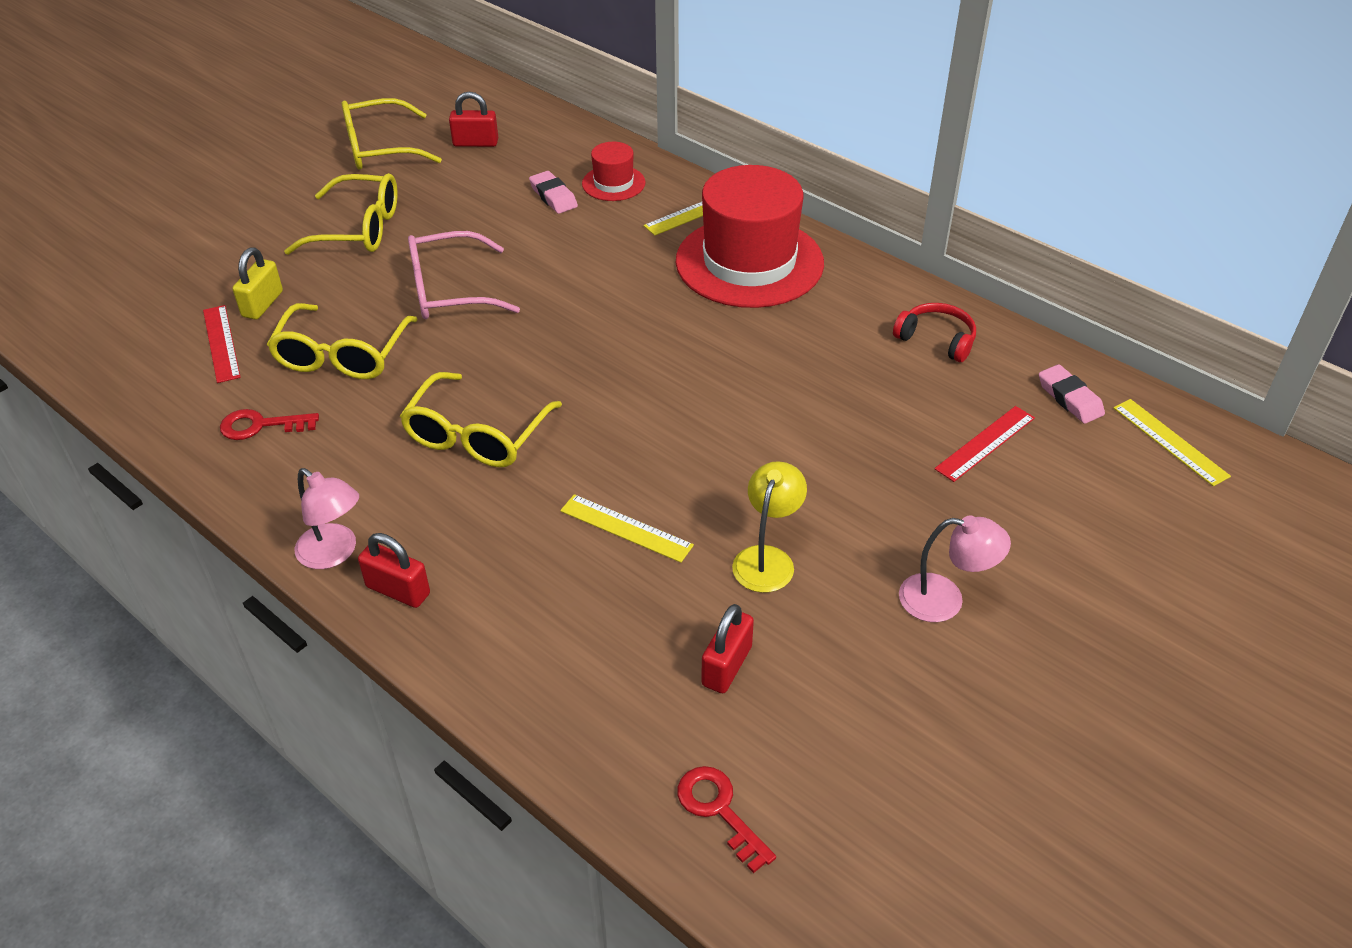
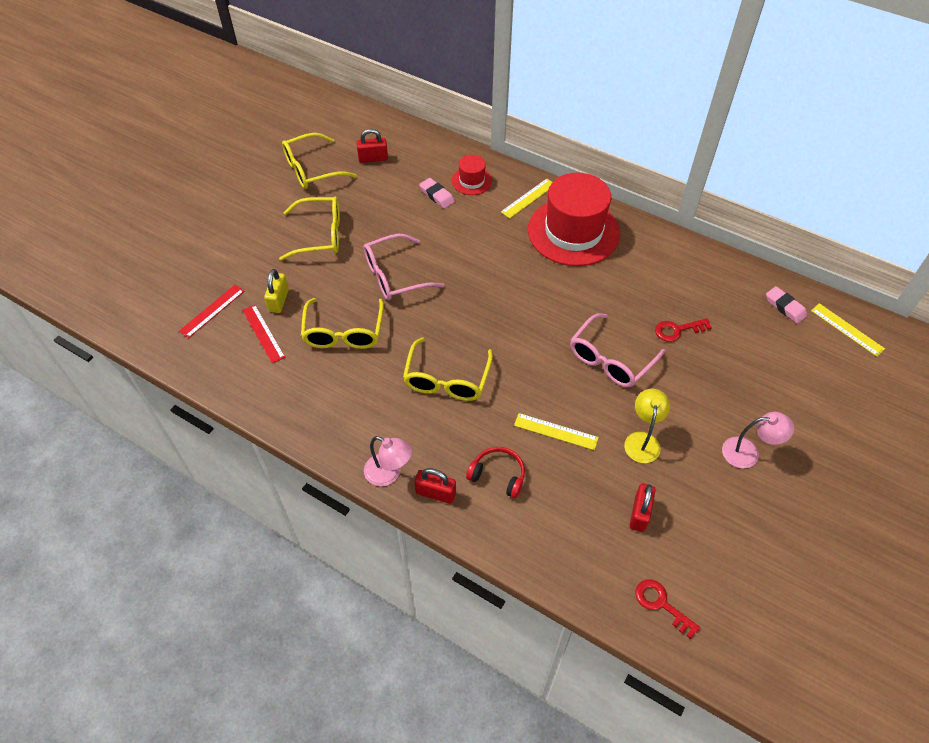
camera: 10 degrees left, 10 degrees up
(261, 426) = (311, 390): red key -> red key (677, 330)
(751, 439) = (610, 360): none -> pink glasses
(937, 339) = (699, 275): red headphones -> red headphones (498, 475)
(985, 443) = (745, 344): red ruler -> red ruler (212, 311)

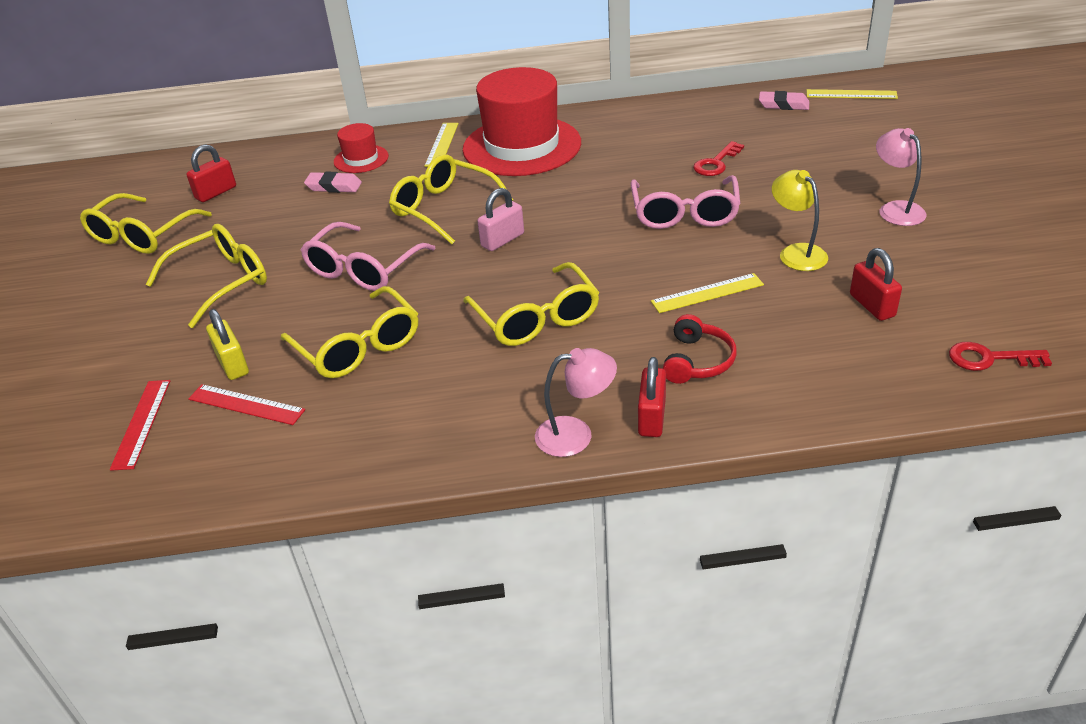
camera: 35 degrees left, 15 degrees down
(435, 493) = (652, 417): red padlock -> red padlock turned 60 degrees counterclockwise
(478, 256) = (443, 208): none -> yellow glasses
(486, 305) = (502, 240): none -> pink padlock
(498, 475) = (697, 361): red headphones -> red headphones turned 120 degrees clockwise
(748, 452) = (895, 209): pink lamp -> pink lamp turned 75 degrees counterclockwise

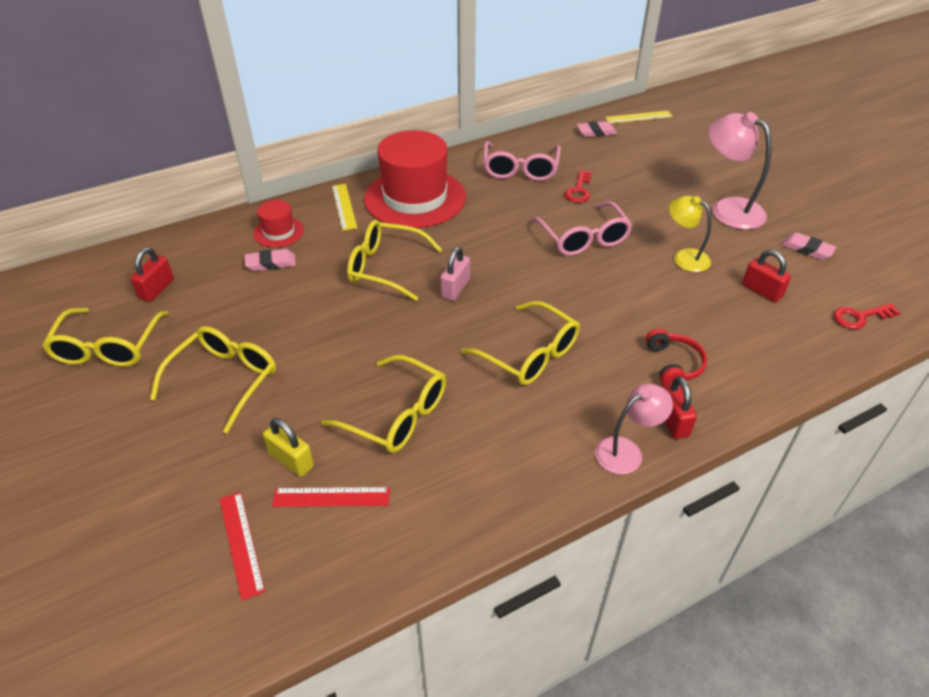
camera: 25 degrees left, 5 degrees up
(363, 269) = (352, 340): pink glasses -> pink glasses (520, 169)
(707, 293) = (643, 304): yellow ruler -> none
(895, 209) = (728, 209): pink lamp -> pink lamp, size x1.57
(972, 270) = (807, 249): none -> pink eraser

